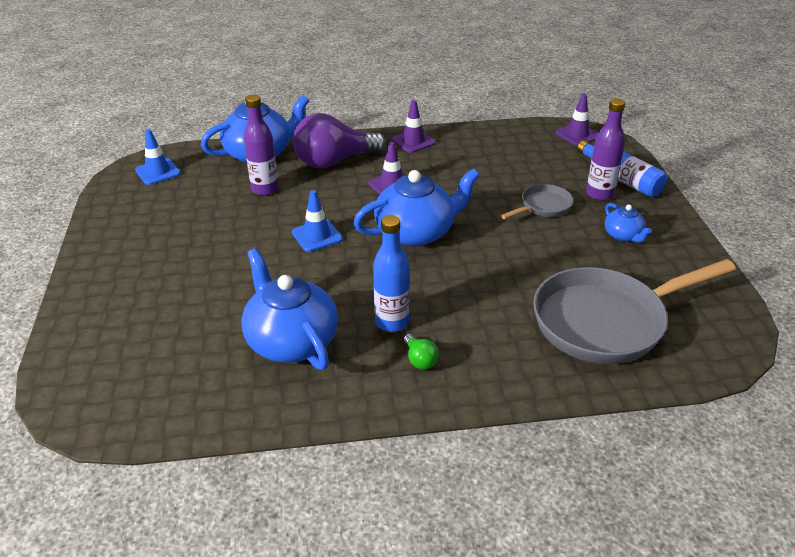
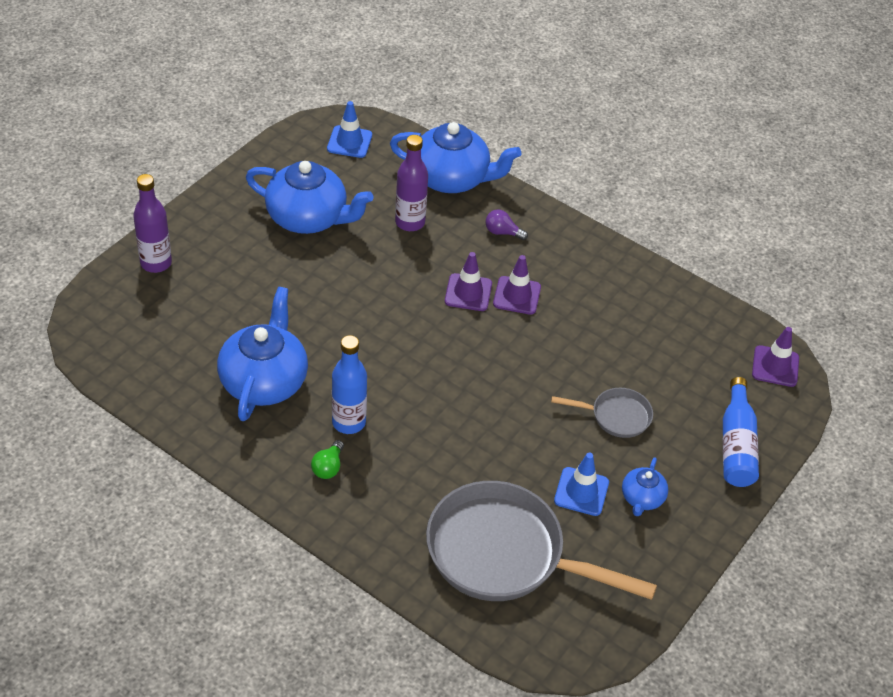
camera: 40 degrees right, 10 degrees up
(317, 236) = (392, 301): blue traffic cone -> blue traffic cone (581, 492)
(334, 161) = (502, 232): purple light bulb -> purple light bulb, size x0.41
(413, 141) = (602, 259): purple traffic cone -> purple traffic cone (468, 292)
(416, 232) = (473, 358): blue teapot -> blue teapot (308, 218)
(599, 194) = (688, 444): purple bottle -> purple bottle (156, 263)

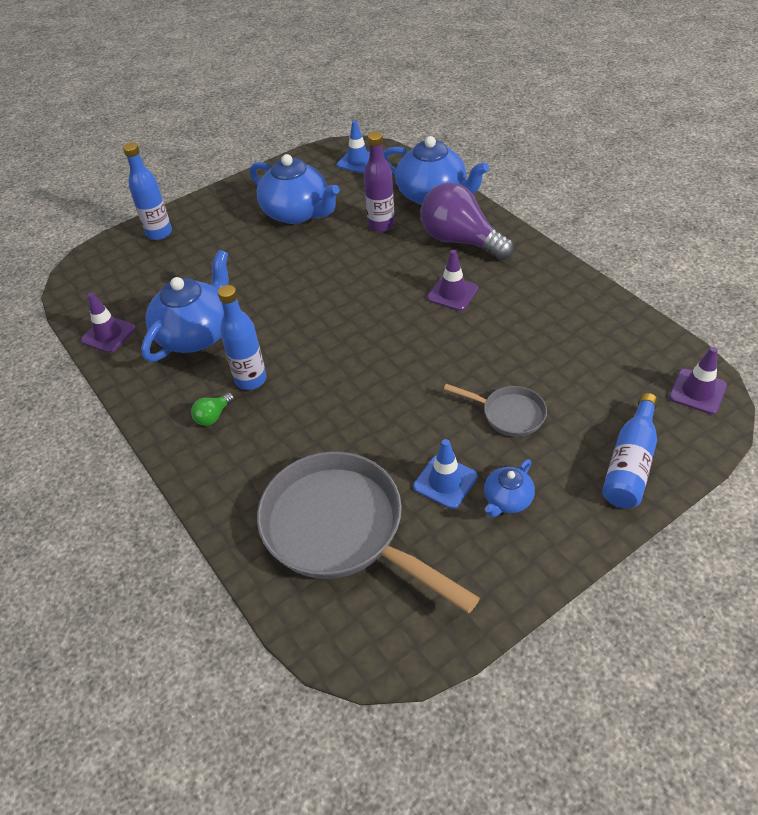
camera: 25 degrees right, 0 degrees up
(156, 263) = (159, 233): purple bottle -> blue bottle
(468, 292) = (408, 285): purple traffic cone -> purple traffic cone (108, 334)
(502, 232) = (460, 241): purple light bulb -> purple light bulb, size x2.46

